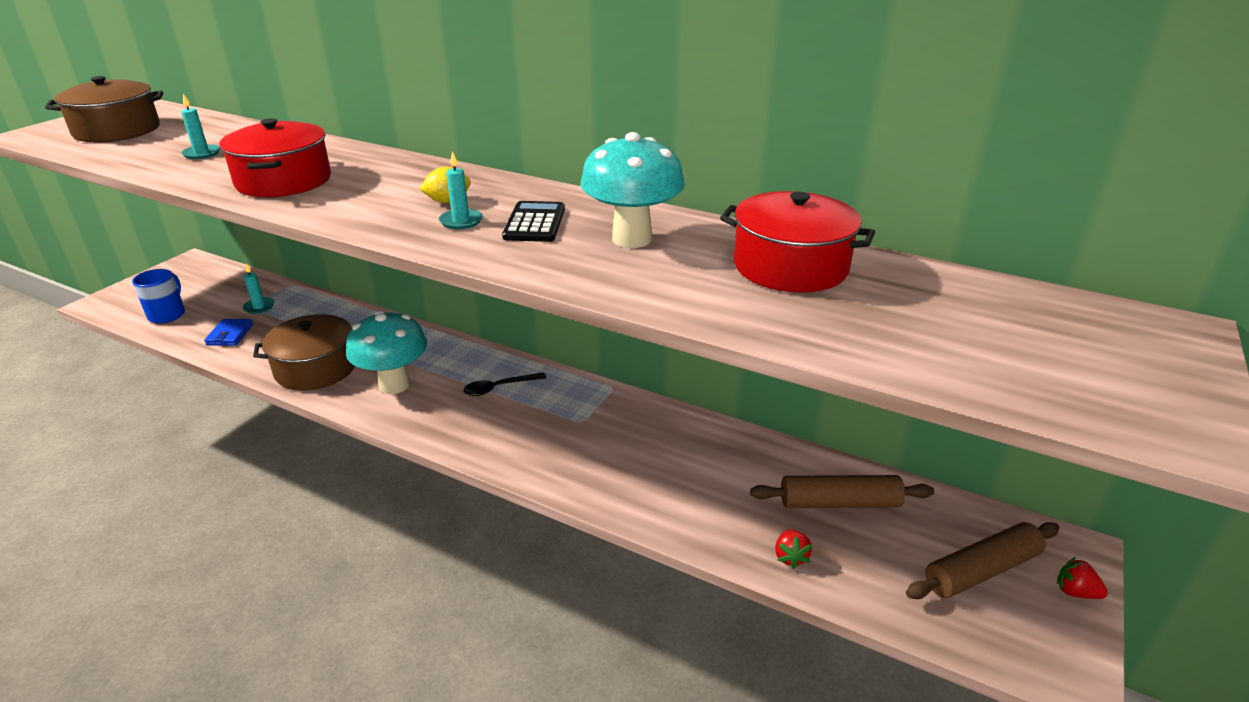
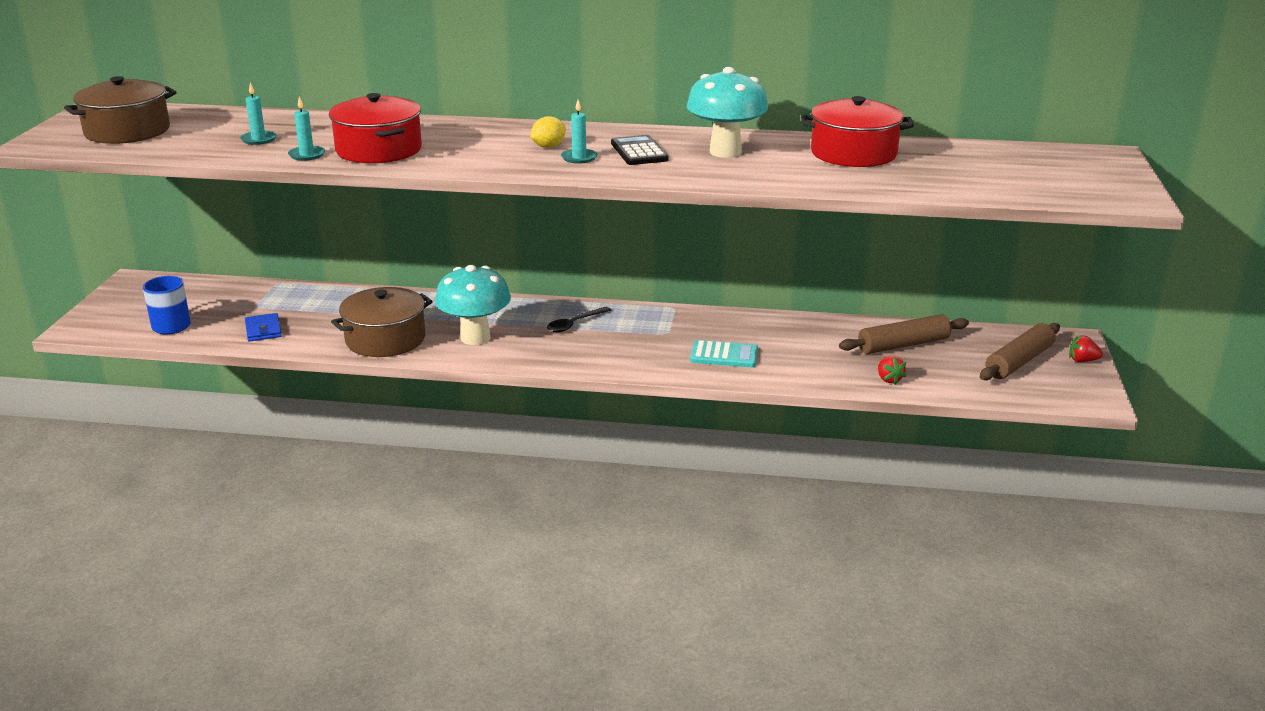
camera: 20 degrees left, 5 degrees down
(259, 307) = (266, 305): turquoise candle -> turquoise candle (307, 155)
(619, 468) = (724, 355): none -> turquoise calculator

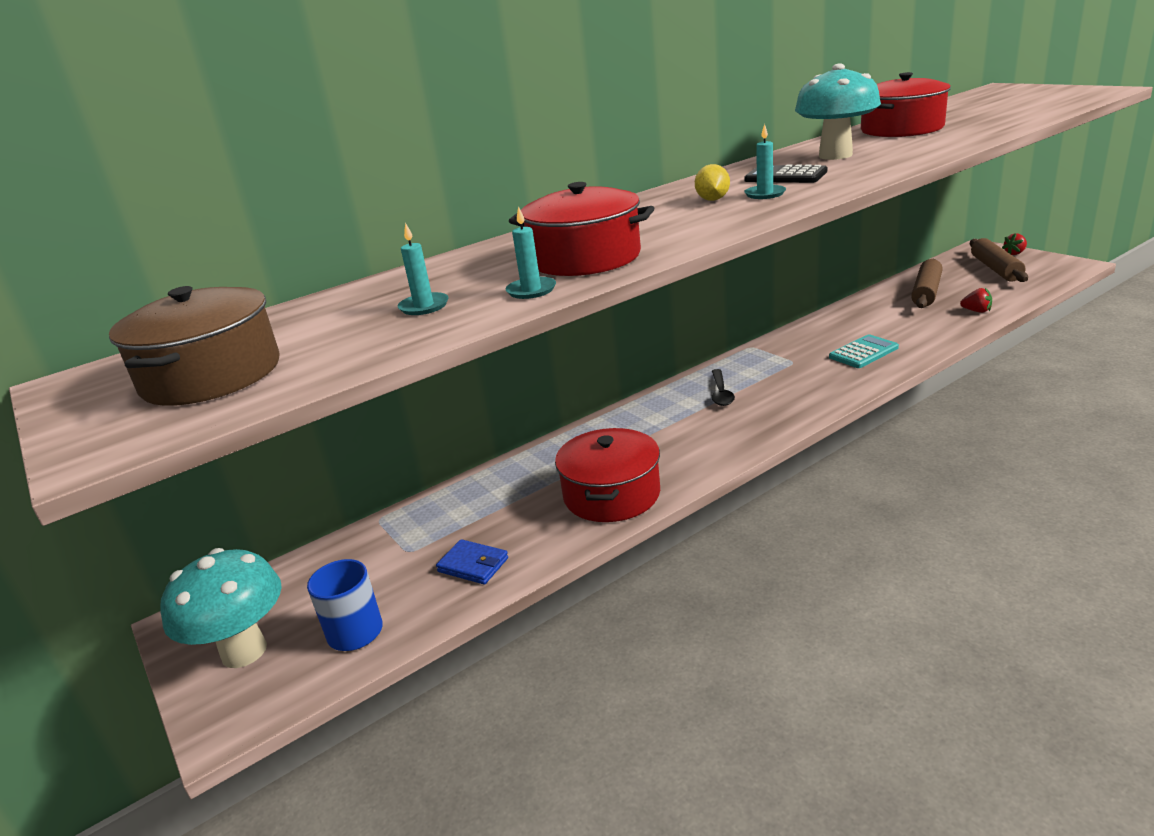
camera: 40 degrees left, 0 degrees up
(385, 339) = (611, 494): brown pot -> red pot
(475, 338) = (679, 446): turquoise mushroom -> turquoise mushroom (244, 651)

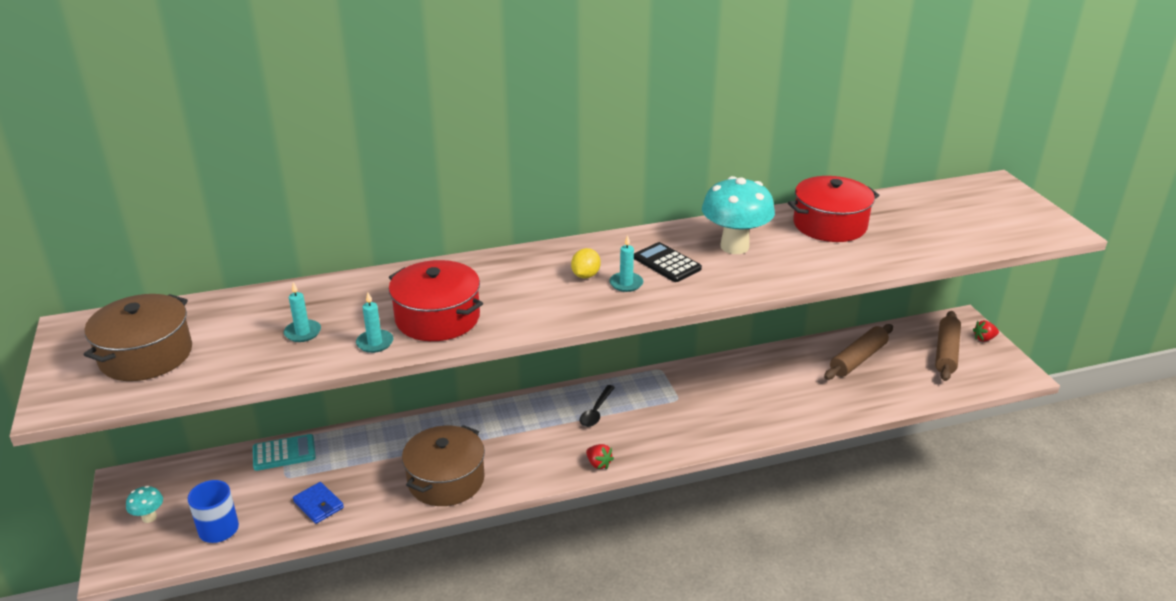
camera: 15 degrees right, 5 degrees up
(244, 651) = (149, 517): turquoise mushroom -> turquoise mushroom, size x0.46
(611, 494) = (446, 480): red pot -> brown pot
(863, 352) = (740, 410): turquoise calculator -> turquoise calculator (284, 453)
(976, 311) = (876, 398): red strawberry -> red strawberry (598, 464)

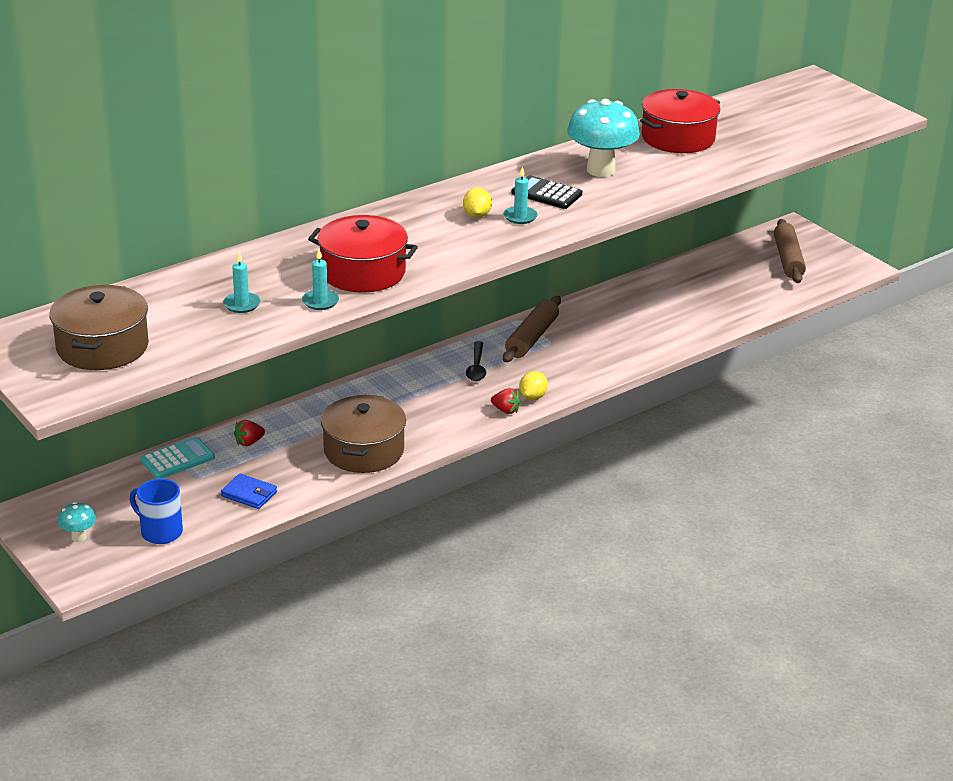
camera: 20 degrees left, 0 degrees up
(631, 454) = (533, 397): none -> yellow lemon
(858, 359) = (707, 278): brown rolling pin -> brown rolling pin (531, 337)
(984, 339) = (818, 241): red strawberry -> red strawberry (249, 442)

